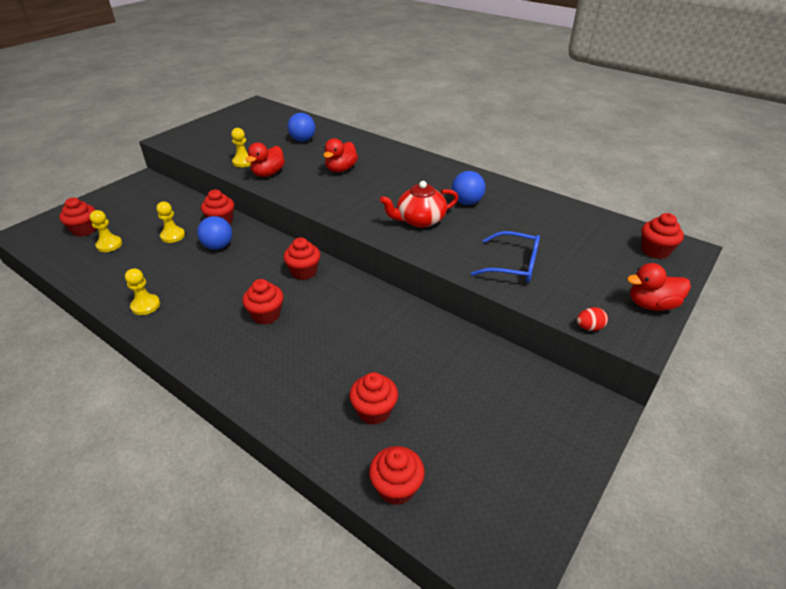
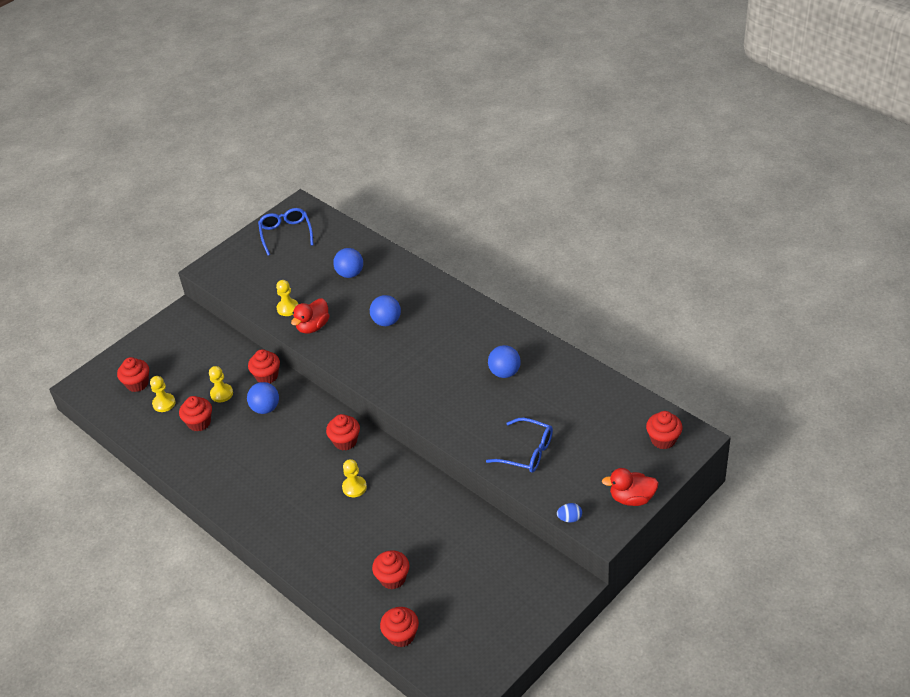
camera: 10 degrees right, 5 degrees up
(145, 305) = (207, 474): yellow pawn -> yellow pawn (354, 487)
(243, 118) = (286, 234): none -> blue glasses
(266, 315) = (310, 487): red cupcake -> red cupcake (199, 422)
(341, 169) = (386, 321): red duck -> blue ball
(419, 220) = (454, 395): red teapot -> none
(589, 327) = (569, 518): red egg -> blue egg

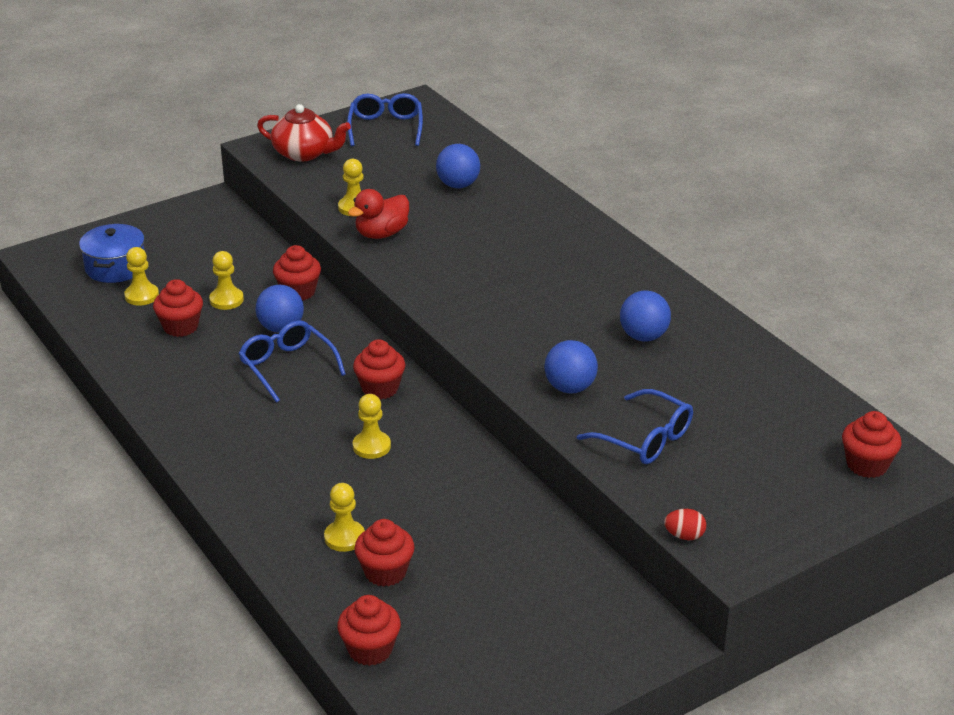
camera: 10 degrees right, 10 degrees down
(137, 384) = (115, 267): red cupcake -> blue pot
(238, 268) = (304, 153): none -> red teapot
(280, 438) = (287, 367): none -> blue glasses
(360, 559) = (344, 537): none -> yellow pawn
(386, 321) = (489, 247): blue ball -> blue ball (570, 388)
(569, 518) = (684, 536): blue egg -> red egg
(632, 498) = (793, 530): red duck -> none

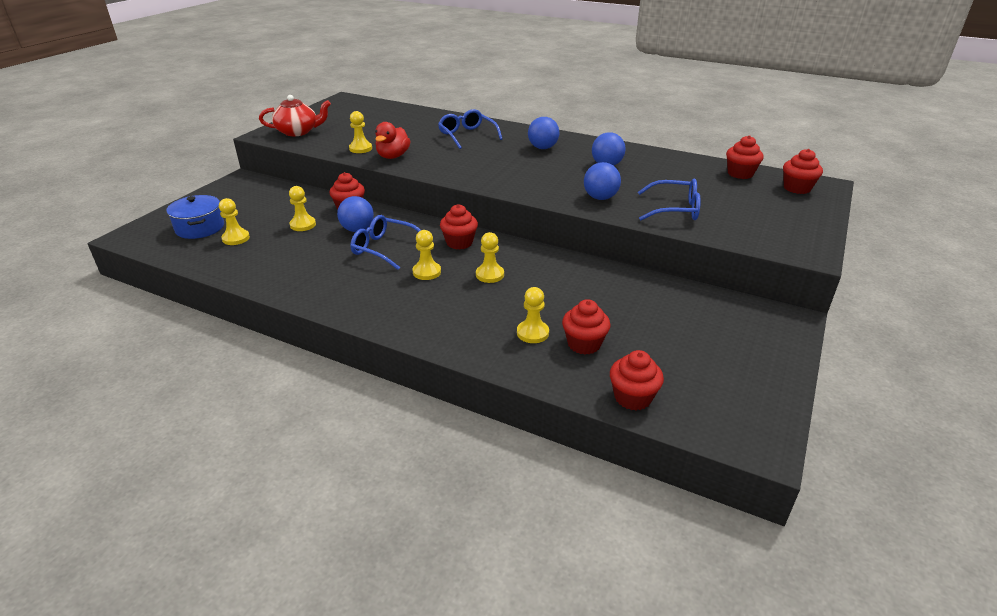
camera: 30 degrees left, 0 degrees up
(180, 327) = (283, 248): red cupcake -> red cupcake (740, 174)
(305, 417) = (427, 272): none -> yellow pawn
(386, 128) = (338, 112): blue glasses -> blue glasses (467, 135)
(458, 185) = (413, 126): blue ball -> blue ball (542, 148)
(684, 536) = (765, 248): red egg -> none

